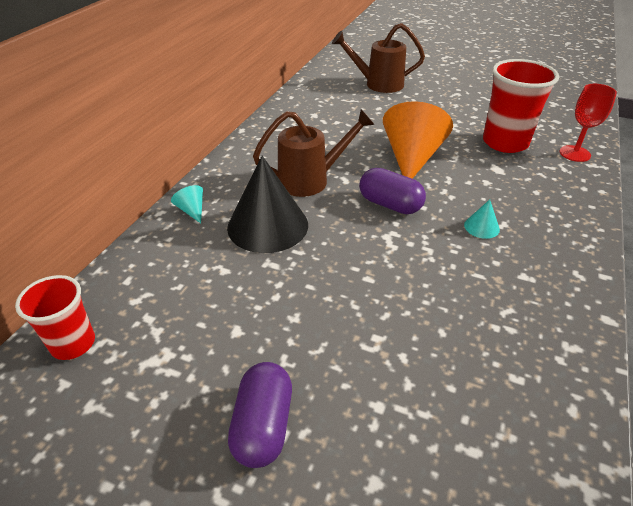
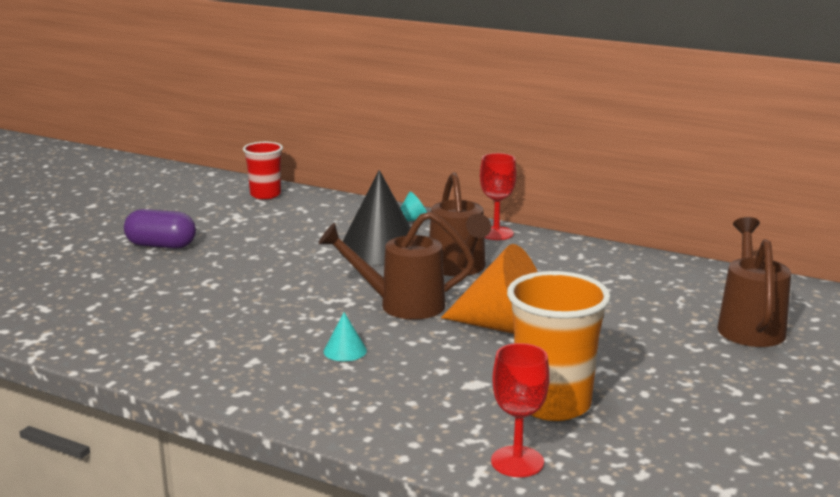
camera: 95 degrees right, 20 degrees down
(232, 164) = (496, 233): none -> red goblet
(390, 204) = (402, 305): purple capsule -> brown watering can
(505, 143) = (552, 404): red cup -> orange cup

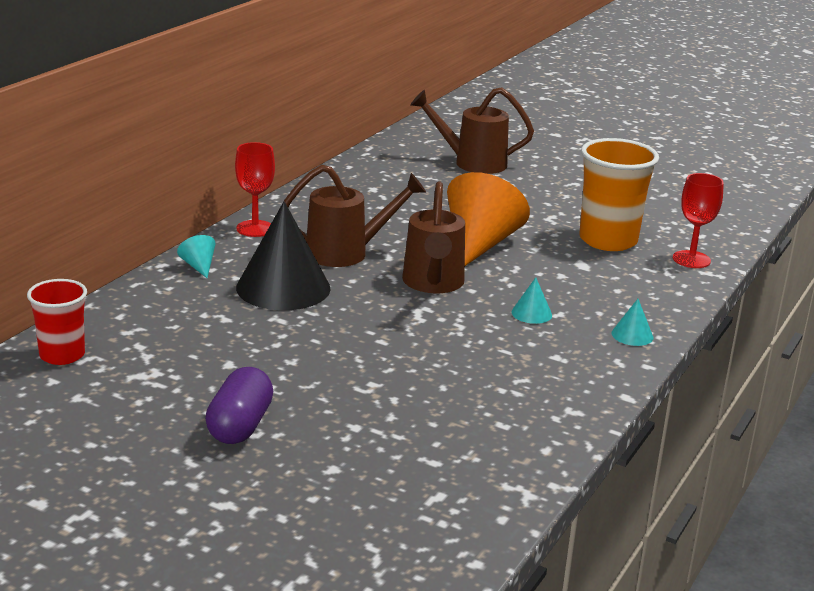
camera: 90 degrees left, 5 degrees up
(299, 403) = (632, 335): none -> turquoise cone

